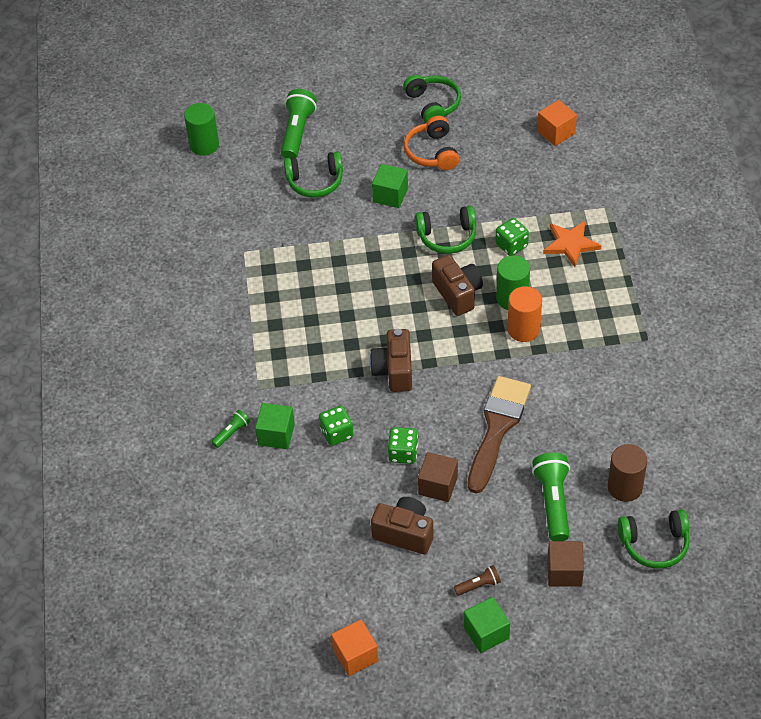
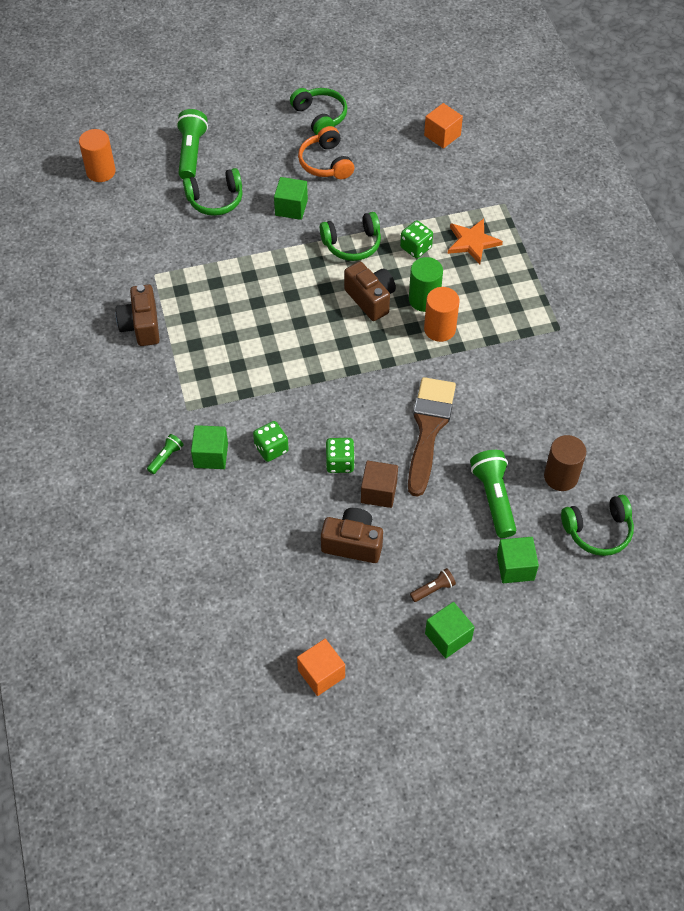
camera: 10 degrees left, 5 degrees up
(204, 145) = (101, 171): green cylinder -> orange cylinder
(394, 371) = (319, 381): brown camera -> brown camera (141, 326)
(564, 572) = (515, 567): brown cube -> green cube

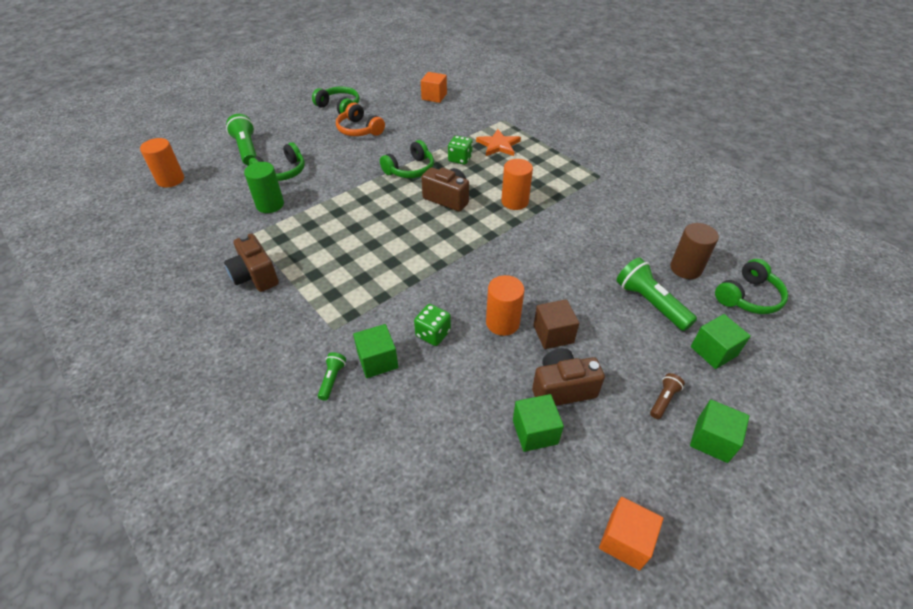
camera: 25 degrees left, 10 degrees down
(291, 208) = (348, 161): green cube -> green cube (535, 432)
(340, 462) = (502, 323): green dice -> orange cylinder
(424, 299) = (489, 187): green cylinder -> green cylinder (270, 205)
(428, 429) = (558, 270): brown brush -> none

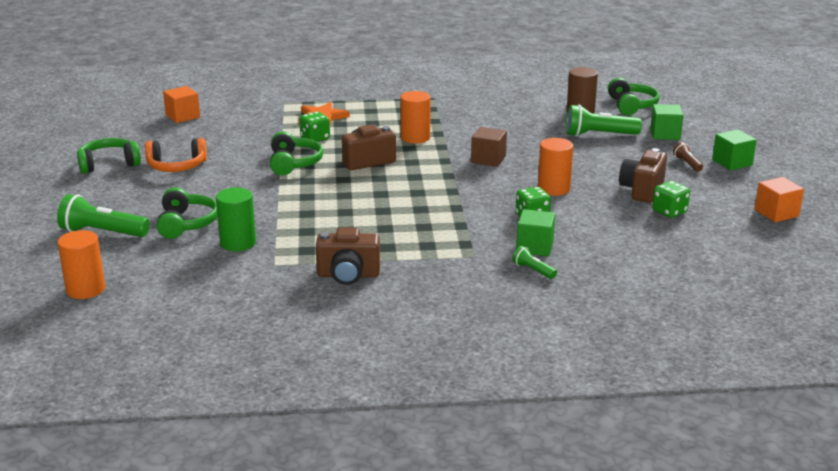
camera: 55 degrees left, 20 degrees down
(535, 432) = (669, 211): green cube -> green dice
(553, 334) = (588, 176): brown cube -> brown cube (488, 159)

